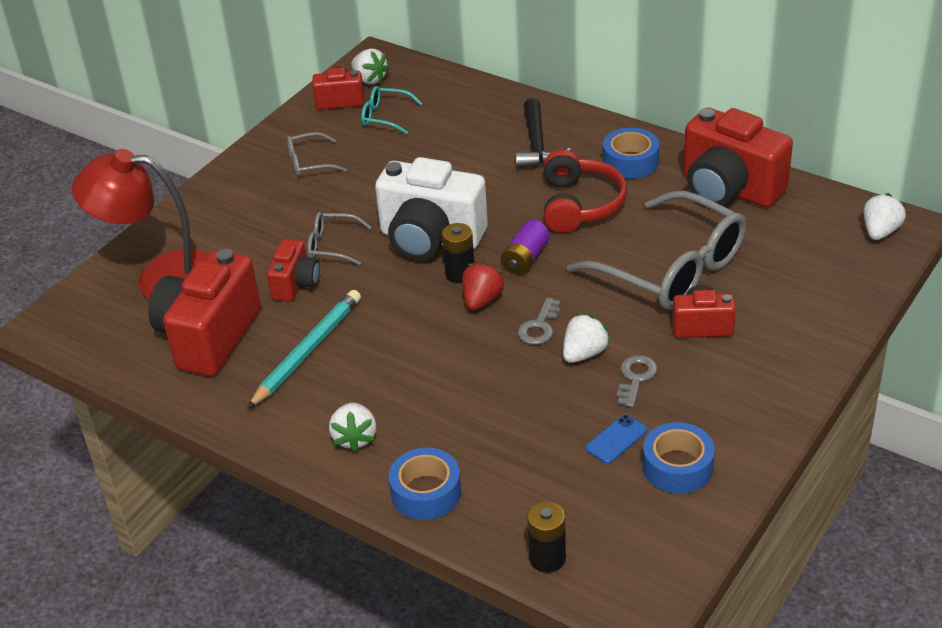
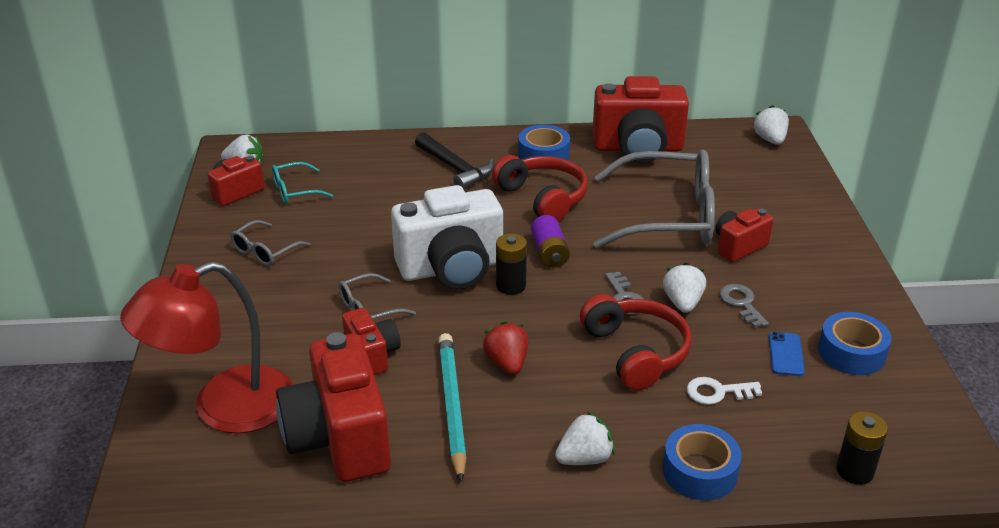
camera: 40 degrees left, 5 degrees down
(355, 438) = (584, 458): white strawberry -> white strawberry turned 75 degrees counterclockwise
(482, 300) = (554, 298): red strawberry -> red strawberry (507, 363)
(492, 376) = (636, 352): none -> red headphones
(517, 441) = (717, 392): none -> white key

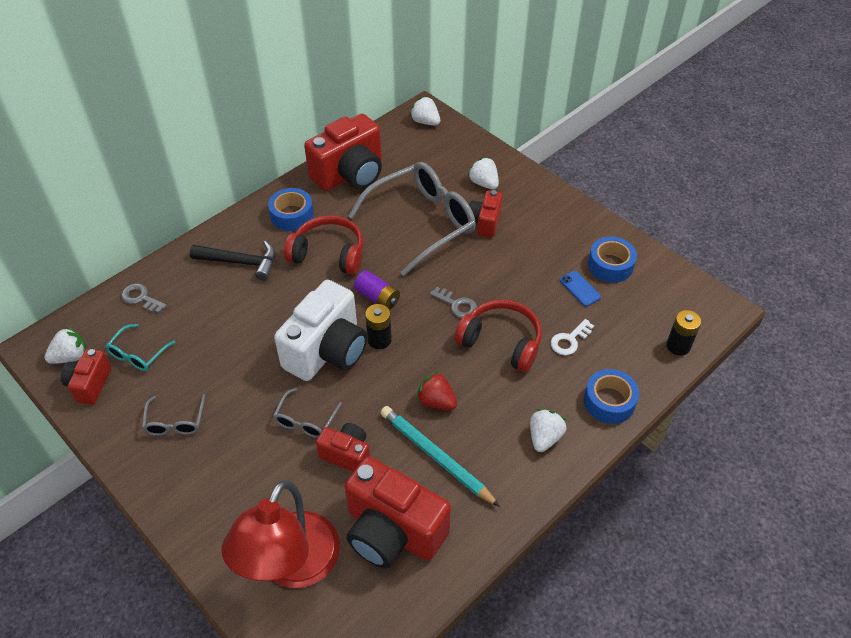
camera: 40 degrees left, 15 degrees up
(682, 303) = (493, 287): white strawberry -> white strawberry (484, 183)
(741, 303) = (525, 266): grey key -> grey key (141, 298)

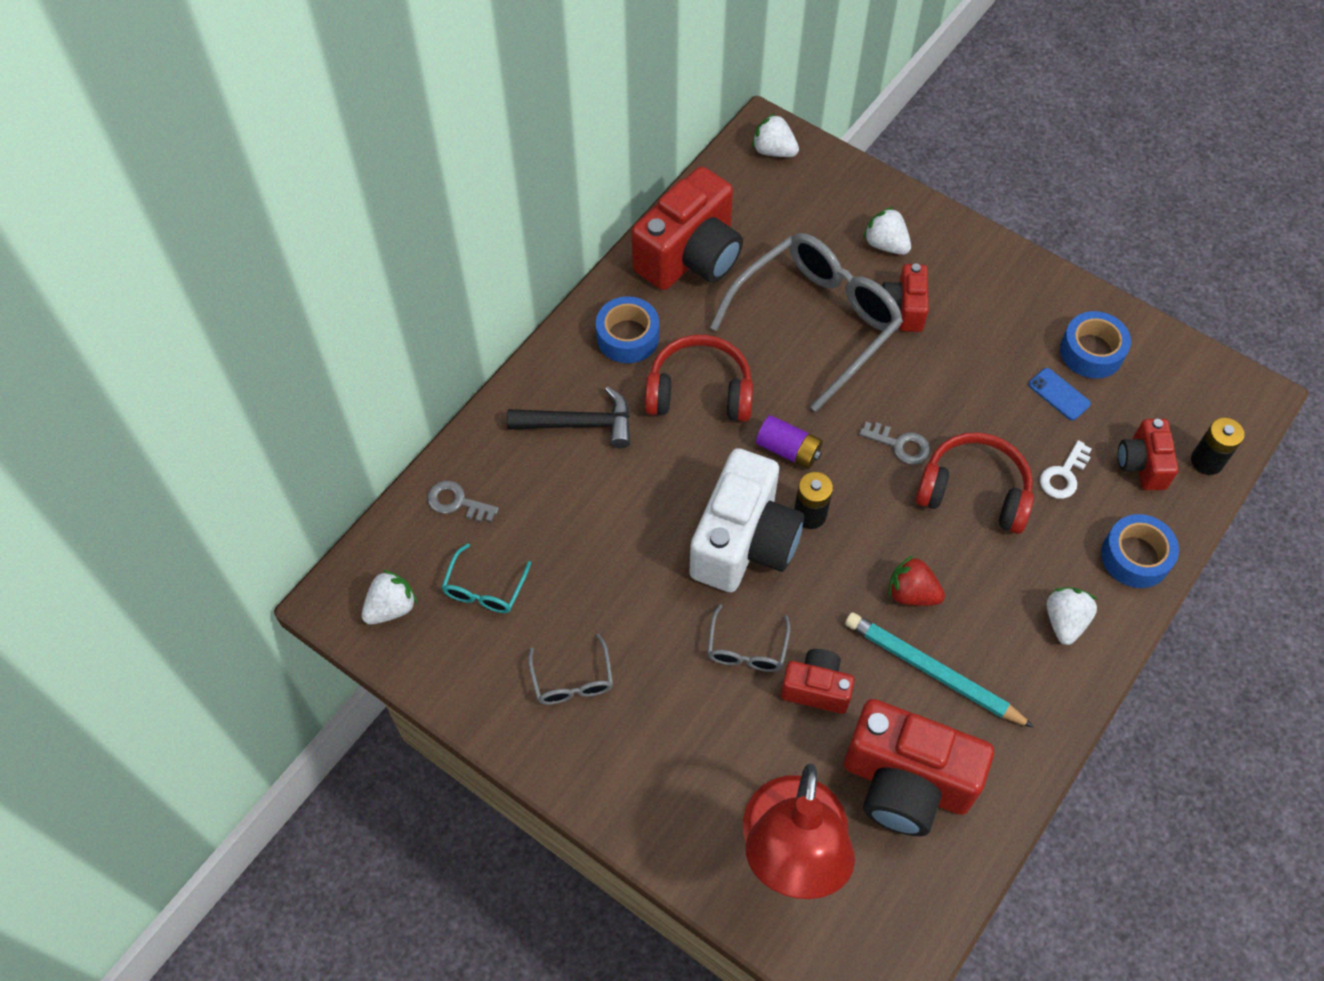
camera: 10 degrees left, 10 degrees up
(90, 384) = (434, 645): red camera -> red camera (1142, 464)

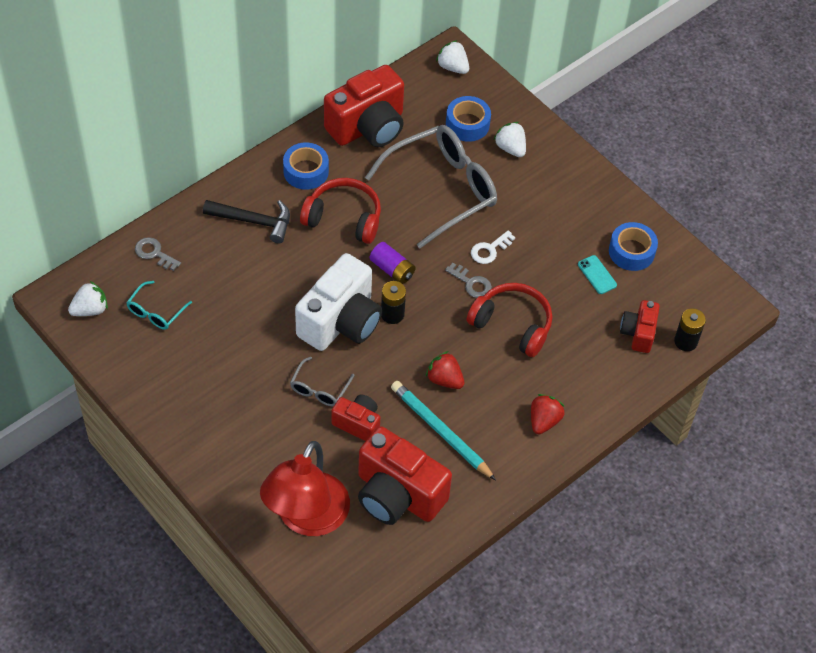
camera: 10 degrees right, 5 degrees down
(572, 680) = (196, 381): grey glasses -> none
(903, 308) = (507, 194): red camera -> none
(1059, 394) = (597, 275): blue phone -> turquoise phone
(1063, 475) = (579, 328): white key -> white key (489, 250)
(1064, 621) = (544, 421): white strawberry -> red strawberry
(1135, 557) = (609, 391): blue tape -> blue tape (467, 124)

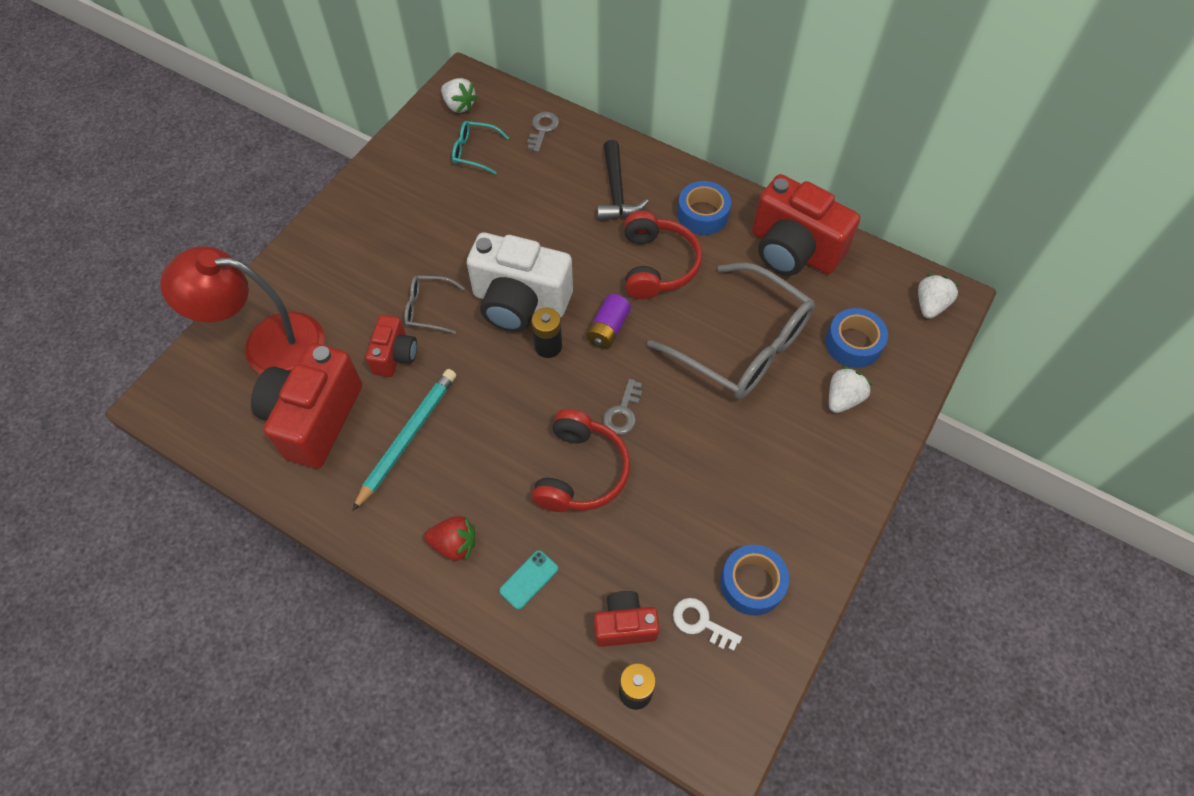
camera: 75 degrees right, 5 degrees up
(444, 379) = (478, 422): red strawberry -> none
(489, 250) = (679, 418): white key -> white key (701, 622)
(597, 275) = (696, 549): turquoise phone -> turquoise phone (529, 579)

